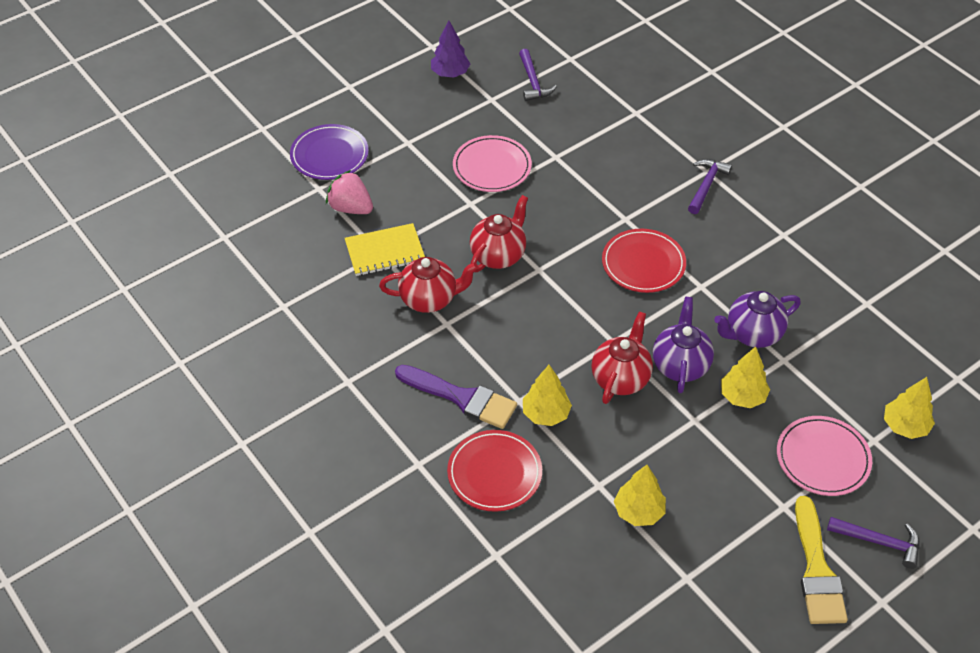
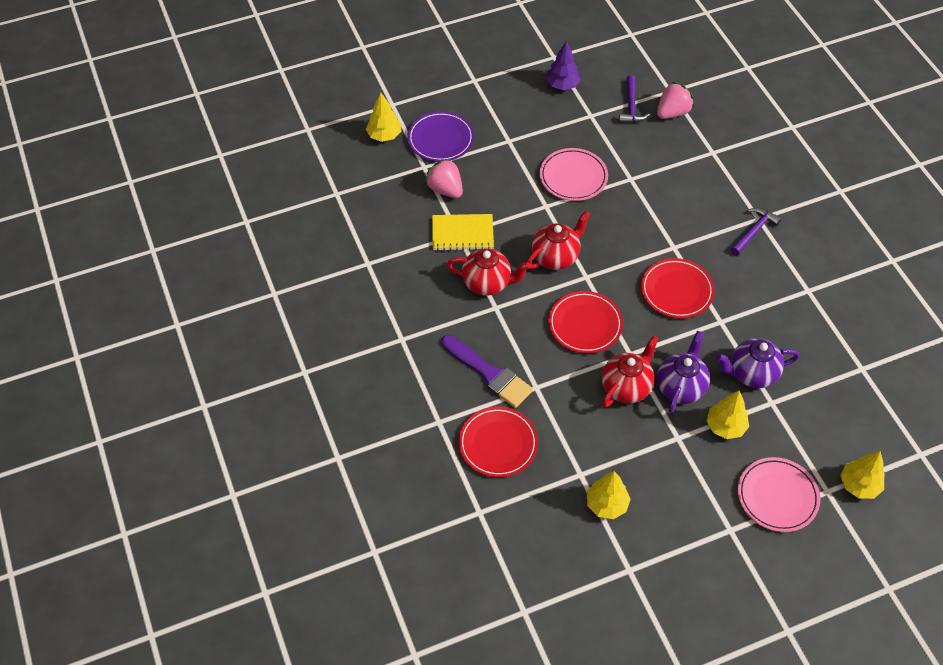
camera: 15 degrees right, 5 degrees up
(546, 414) = (554, 403): yellow tree -> yellow tree (384, 135)
(553, 321) = (585, 324): none -> red plate
(580, 80) = (672, 112): none -> pink strawberry
(816, 569) = (741, 589): yellow brush -> none
(879, 542) = (802, 580): purple hammer -> none

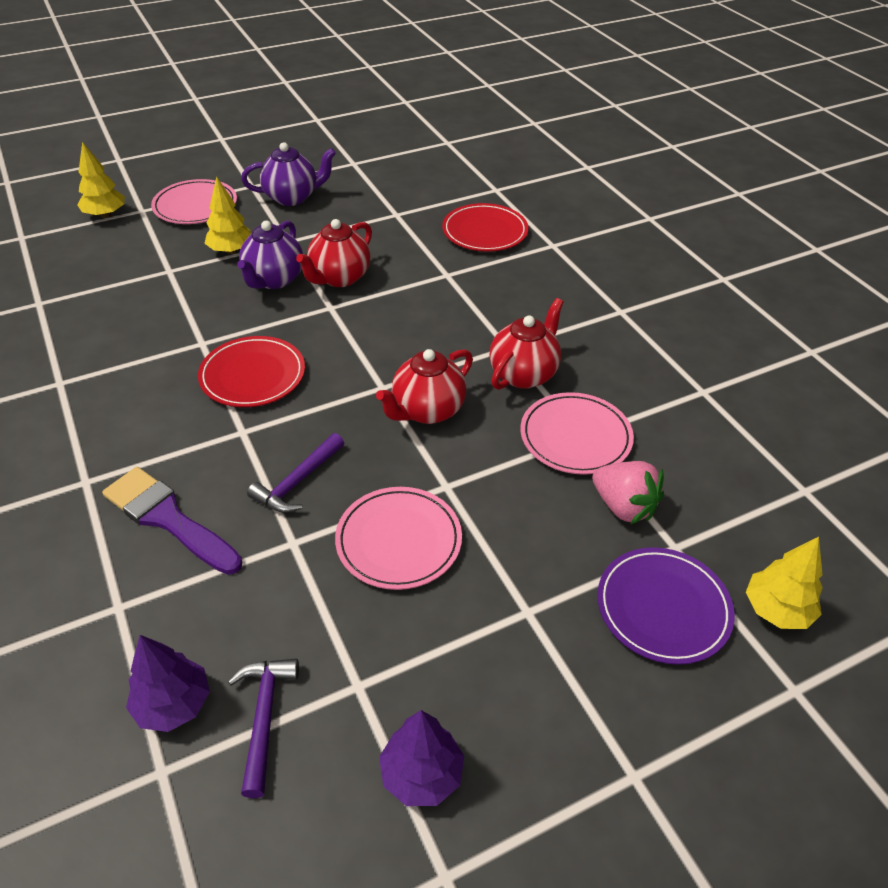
camera: 175 degrees right, 10 degrees down
(462, 234) = (575, 437): yellow notebook -> pink plate
(487, 283) = (524, 374): red teapot -> red teapot turned 120 degrees clockwise
(489, 374) = (503, 284): purple brush -> purple brush (168, 518)
(585, 324) = (386, 333): red plate -> none
(606, 504) = (371, 197): yellow tree -> none
(672, 112) = (174, 704): pink strawberry -> purple tree
(751, 374) = (182, 294): purple teapot -> purple teapot (292, 197)
(753, 231) = (103, 460): purple hammer -> purple hammer (298, 482)

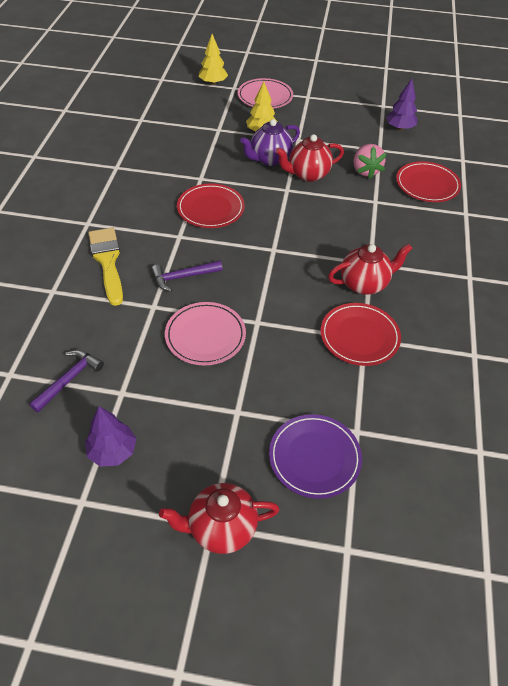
camera: 35 degrees right, 5 degrees up
(168, 518) = (107, 261): purple brush -> yellow brush
(174, 704) = (38, 349): purple tree -> purple tree (399, 128)
(292, 197) = (325, 113): purple teapot -> none
(427, 410) = (286, 275): red teapot -> red teapot (221, 528)
(575, 437) = (359, 336): pink plate -> red plate
(623, 506) = (348, 391): pink strawberry -> pink strawberry (365, 171)
(776, 610) = (383, 503): yellow tree -> none

